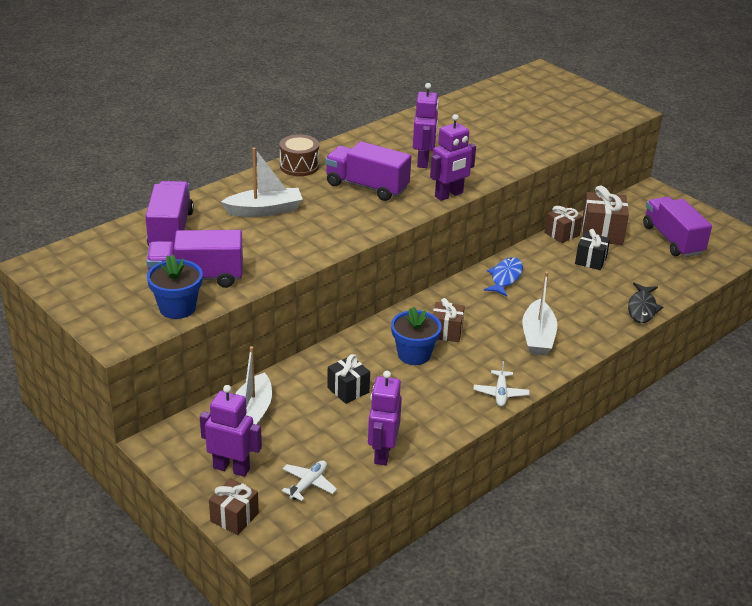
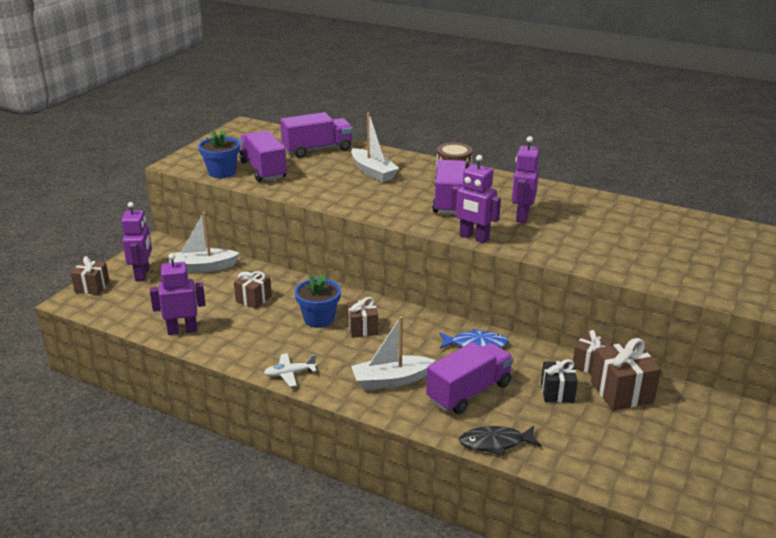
camera: 70 degrees right, 5 degrees down
(308, 484) = (135, 307): white plane -> none
(348, 390) = (253, 299): black gift -> brown gift
(423, 161) = (522, 216): purple robot -> purple robot turned 120 degrees clockwise
(672, 240) = (664, 449): purple truck -> purple truck (469, 392)

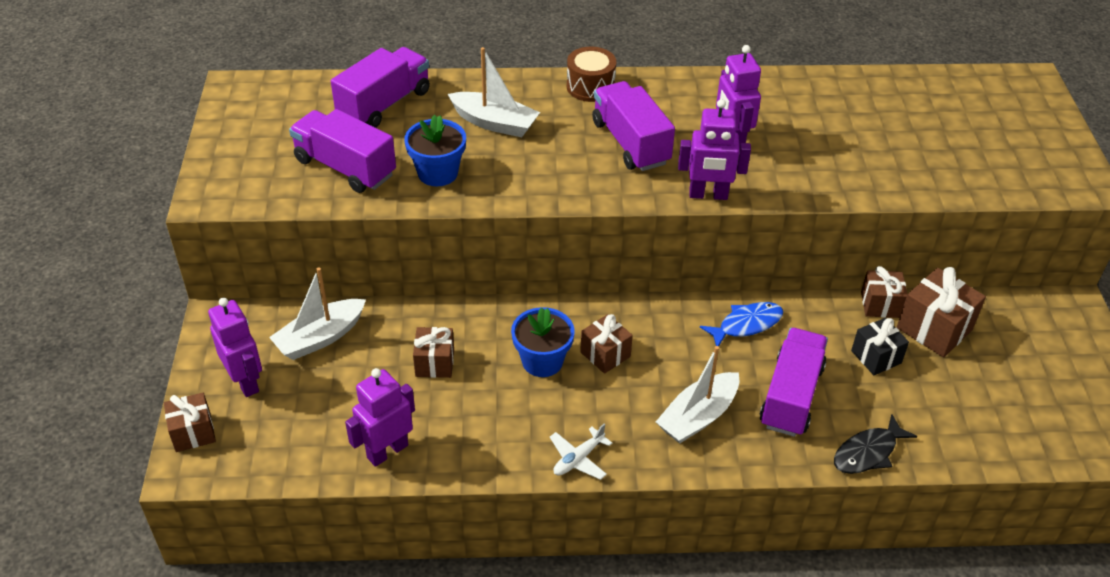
camera: 30 degrees left, 15 degrees up
(222, 172) = (291, 192): blue flower pot -> blue flower pot (438, 173)

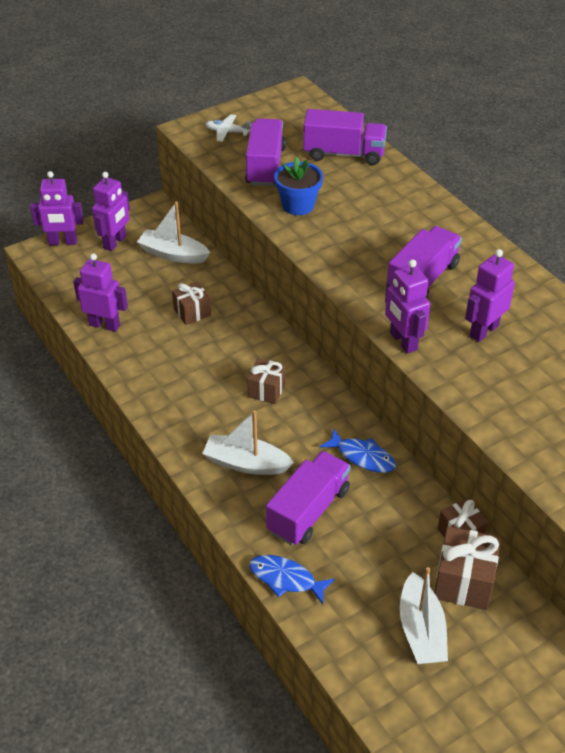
camera: 60 degrees right, 0 degrees up
(193, 433) = (63, 242): brown gift -> purple robot
(494, 123) = (375, 207): white boat -> white boat (421, 630)
(542, 361) = (234, 361): blue flower pot -> none
(578, 459) = (161, 415): white plane -> white plane (227, 132)
(590, 87) = (467, 235): brown drum -> none
(791, 396) = (308, 510): purple truck -> purple truck turned 45 degrees counterclockwise
(868, 452) = (286, 579): black fish -> blue fish
(876, 357) = (395, 551): black gift -> none

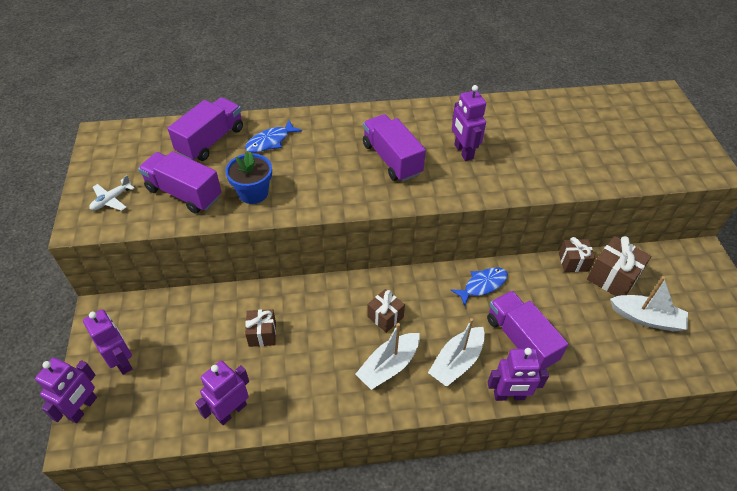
camera: 65 degrees left, 5 degrees up
(173, 254) = (177, 320): white boat -> white boat (388, 366)
(286, 579) = (581, 381): blue fish -> blue fish (270, 141)
(403, 341) = (452, 197): purple robot -> purple robot (509, 396)

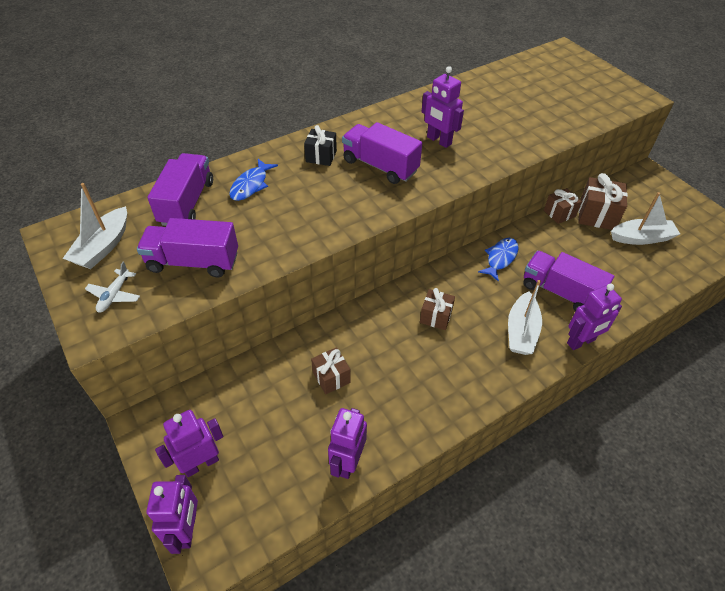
camera: 25 degrees left, 0 degrees up
(122, 361) = (201, 463): purple robot -> purple robot turned 60 degrees counterclockwise
(253, 193) = (267, 238): blue flower pot -> none
(345, 134) = (321, 156): none -> black gift
(388, 366) = (466, 358): white boat -> white boat (103, 246)

